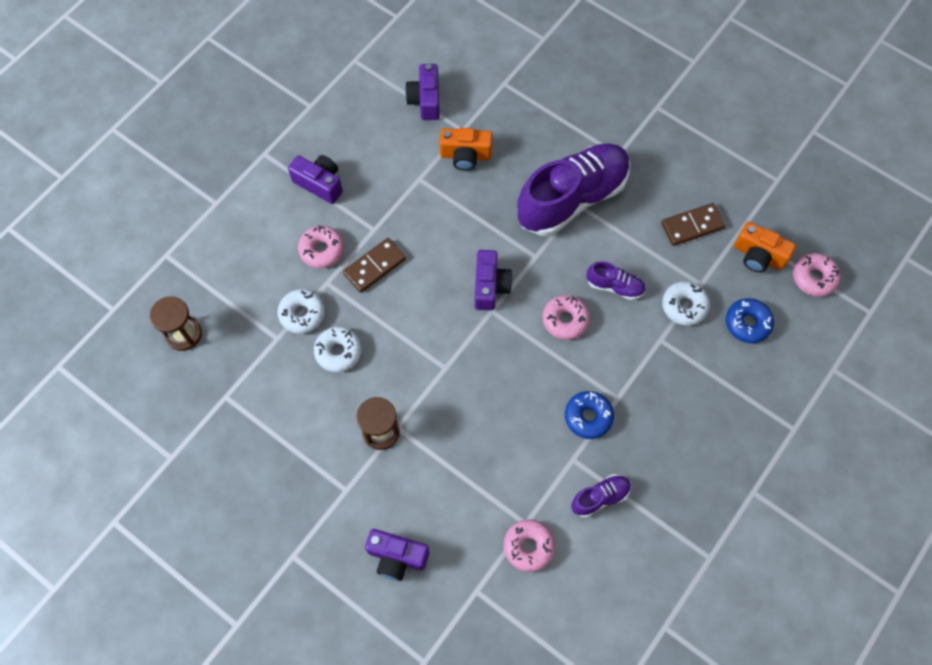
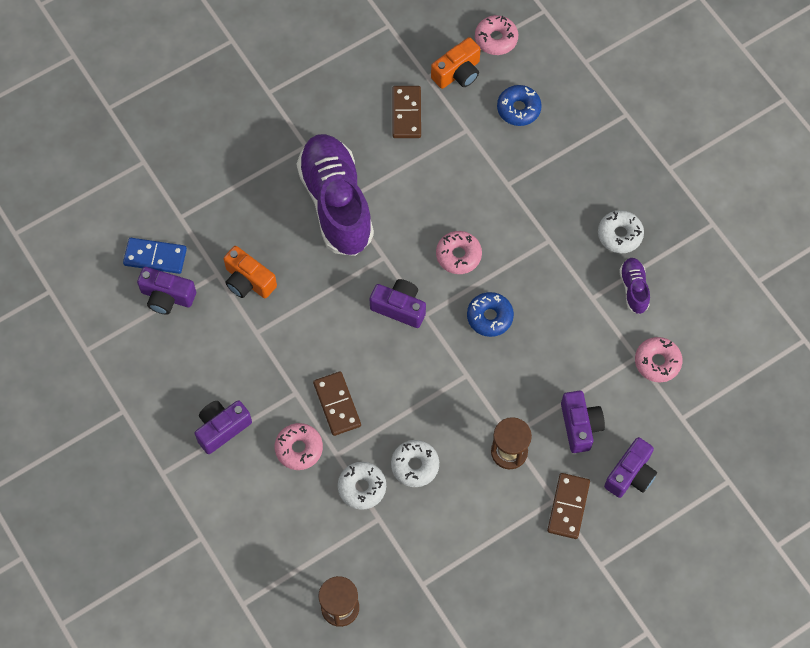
camera: 70 degrees left, 0 degrees up
(343, 506) = (568, 507): none -> brown domino
(431, 490) = (580, 426): none -> purple camera
(458, 78) = (155, 257): none -> blue domino
(465, 155) = (248, 281): orange camera -> orange camera turned 105 degrees clockwise
(588, 417) = (558, 271): blue donut -> blue donut (489, 317)
(615, 286) = (441, 201): purple shoe -> none
(684, 306) = (483, 152): white donut -> white donut (619, 235)

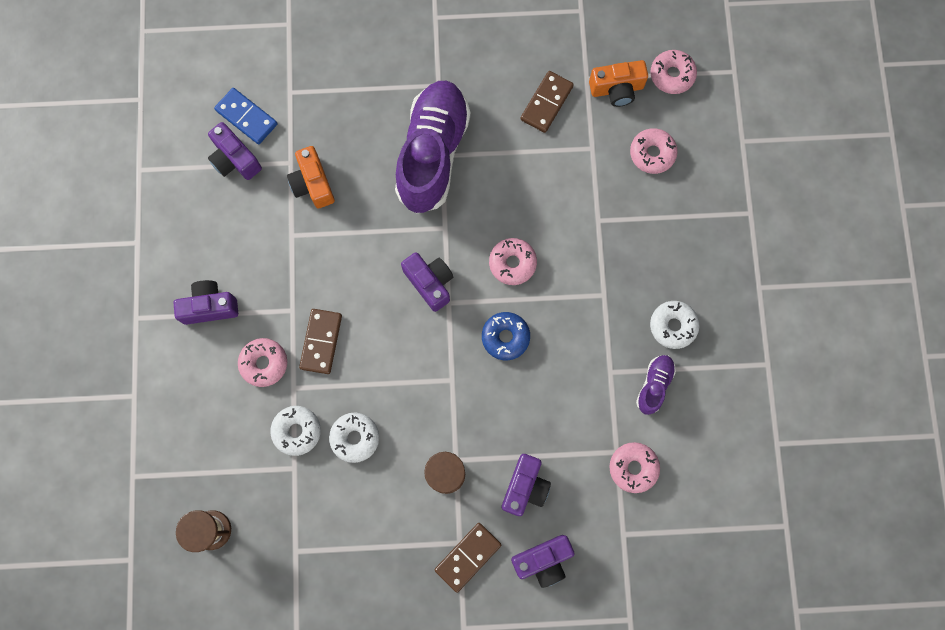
camera: 30 degrees right, 10 degrees up
(518, 109) = (652, 153): blue donut -> pink donut

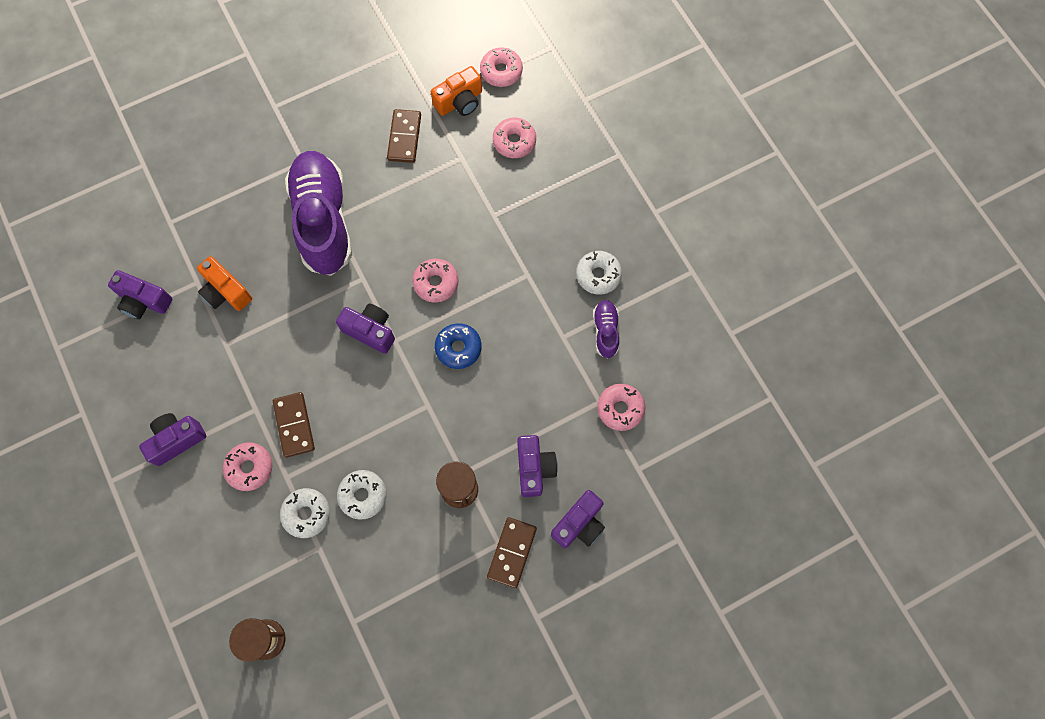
camera: 25 degrees left, 5 degrees down
(246, 117) = (139, 260): blue domino -> none

